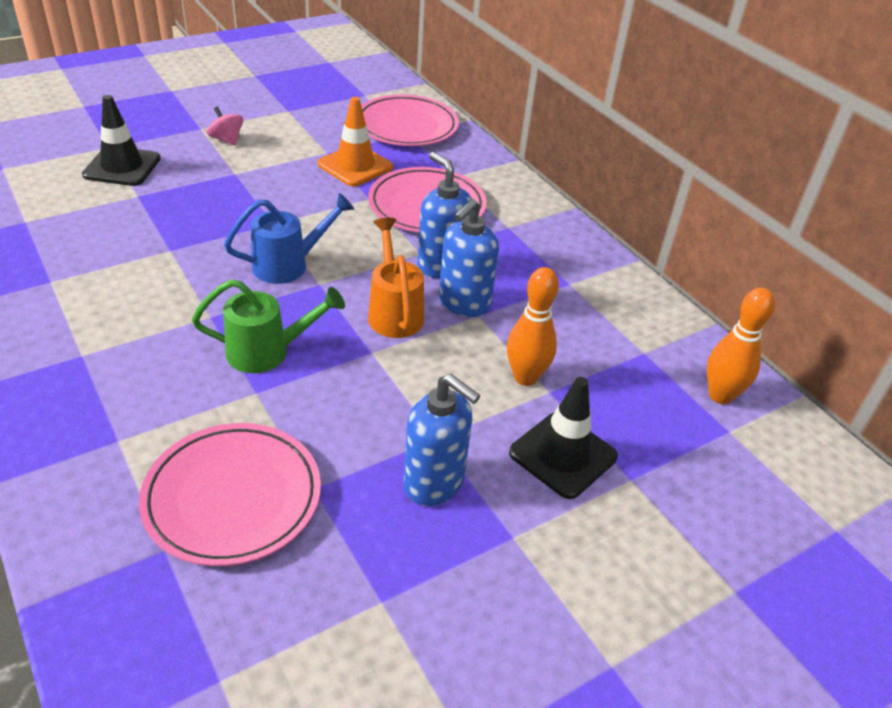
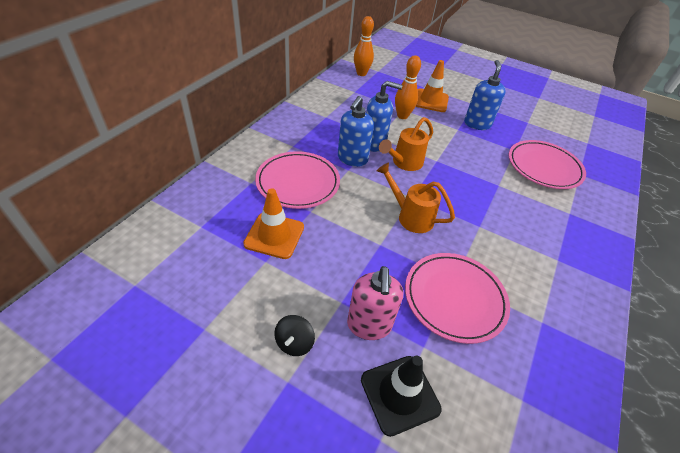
camera: 120 degrees left, 5 degrees up
(194, 177) = (369, 325): none -> pink soap dispenser
(226, 140) = (294, 343): pink spinning top -> black spinning top
(267, 352) = (475, 193): green watering can -> none
(288, 265) = (411, 216): blue watering can -> orange watering can
(406, 126) = (187, 231): pink plate -> pink plate (454, 298)
(563, 455) = (430, 101): black traffic cone -> orange traffic cone

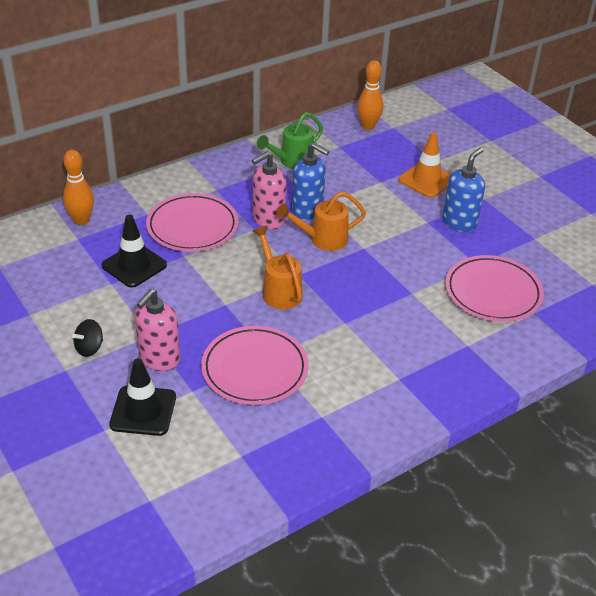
camera: 30 degrees right, 5 degrees down
(274, 235) = (134, 265): orange traffic cone -> black traffic cone
(332, 110) = (292, 161): none -> green watering can
(352, 159) = (268, 220): blue soap dispenser -> pink soap dispenser
(402, 116) = (371, 189): orange bowling pin -> orange bowling pin (81, 220)

